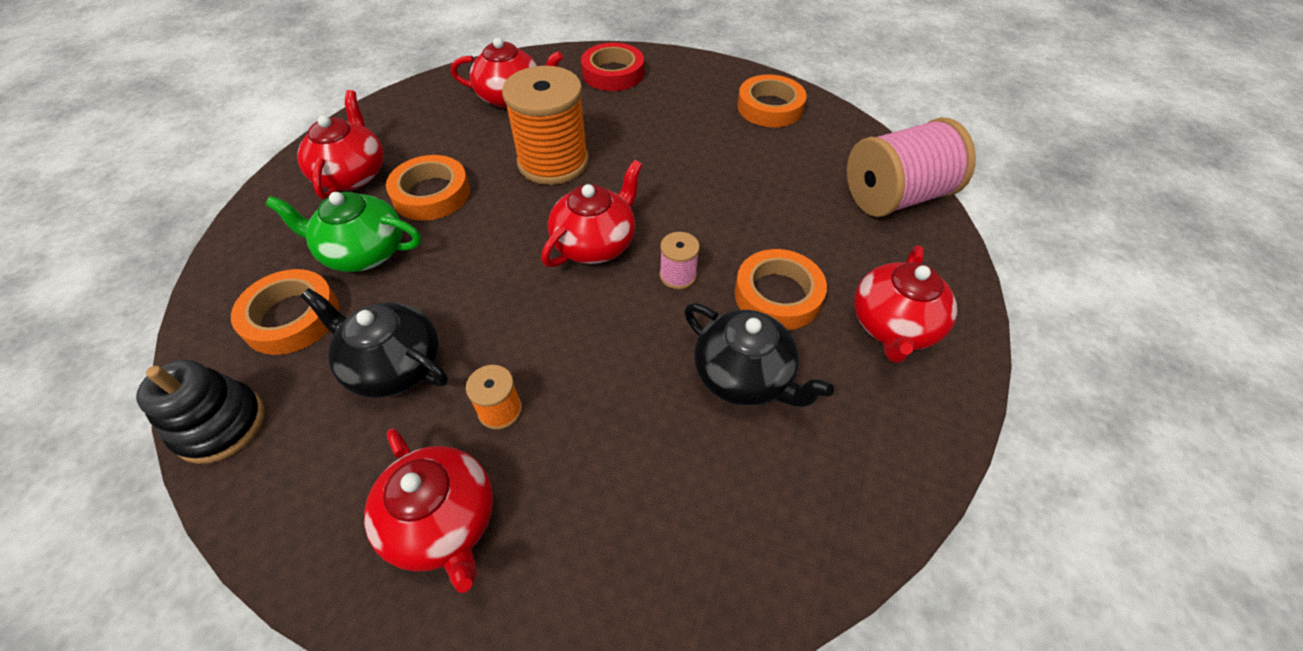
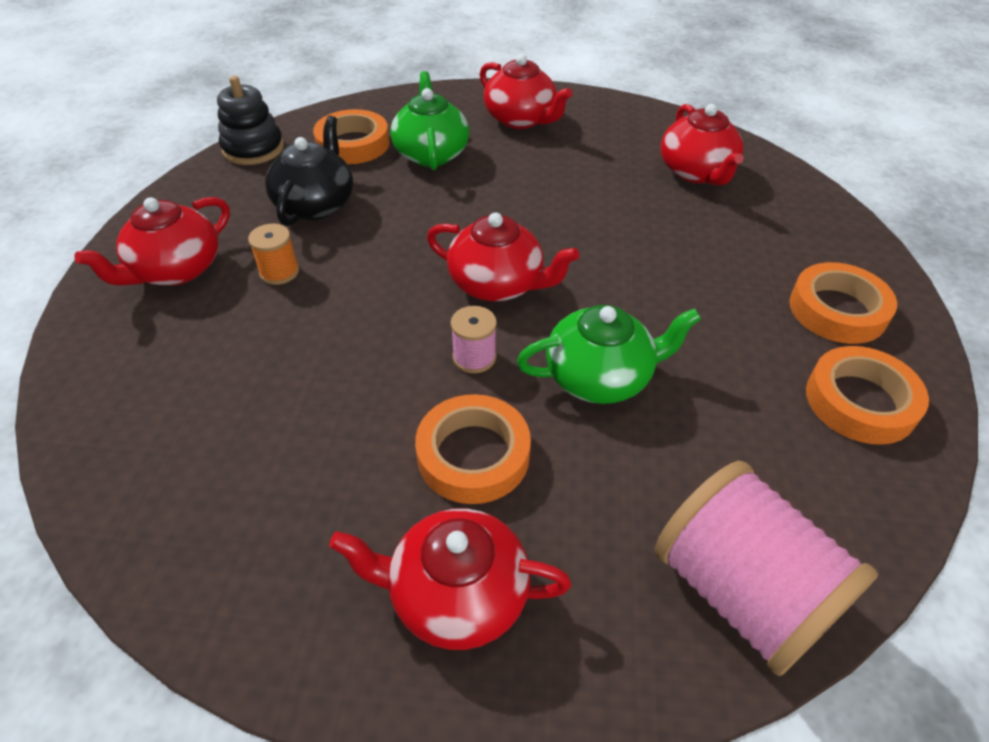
camera: 75 degrees right, 5 degrees down
(352, 174) = (521, 119): red teapot -> red teapot turned 60 degrees clockwise
(431, 194) = (518, 166): orange tape -> orange tape (837, 310)
(553, 162) = (607, 226): orange spool -> none
(613, 73) = (806, 234): red tape -> none
(719, 210) = (600, 377): none -> green teapot
(744, 376) = (343, 437): black teapot -> none

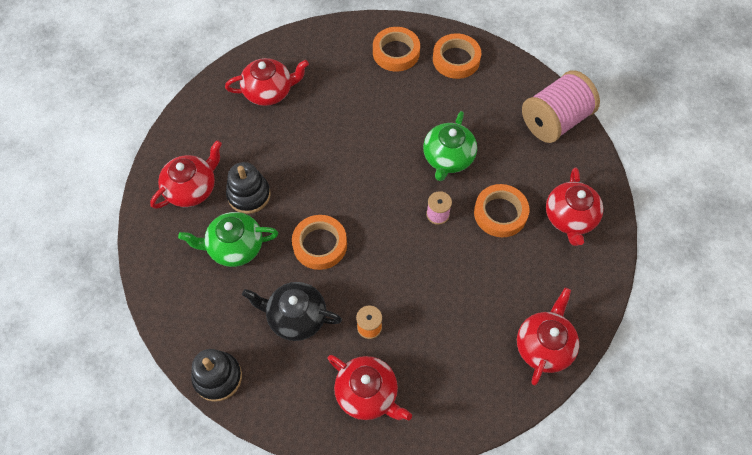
camera: 90 degrees left, 15 degrees up
(353, 144) = (217, 303): orange tape -> orange tape (320, 244)
(497, 284) = (379, 203): red teapot -> red teapot (544, 346)
(512, 161) = (249, 195): none -> black stacking toy
(600, 377) = (448, 158): green teapot -> green teapot turned 150 degrees counterclockwise

